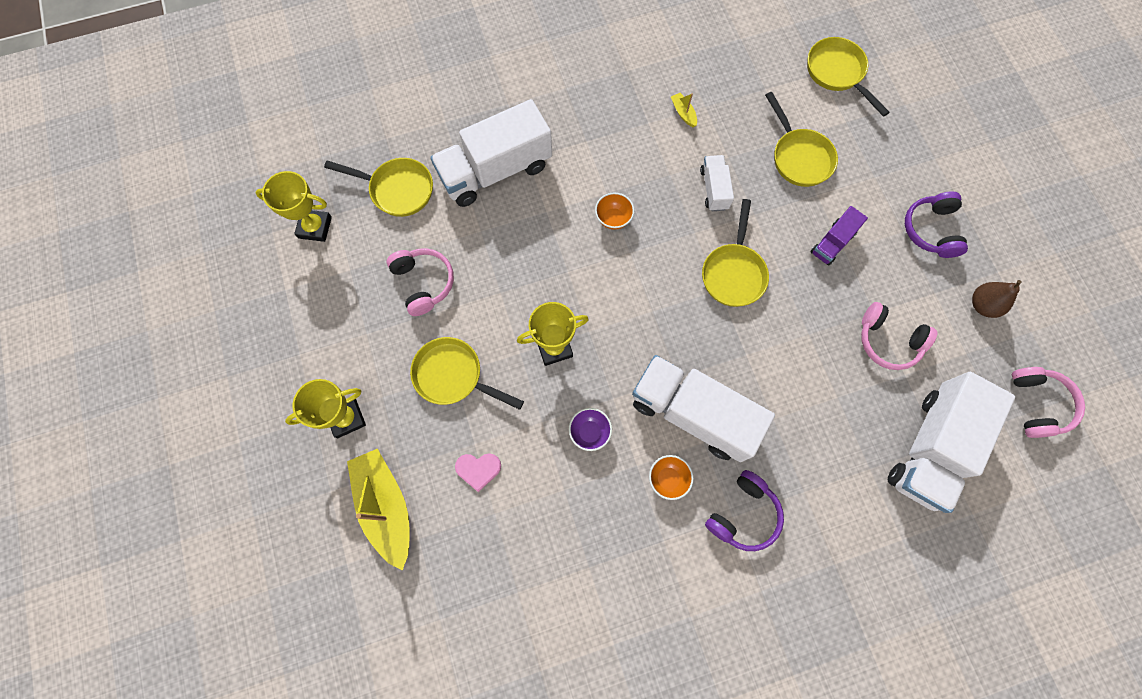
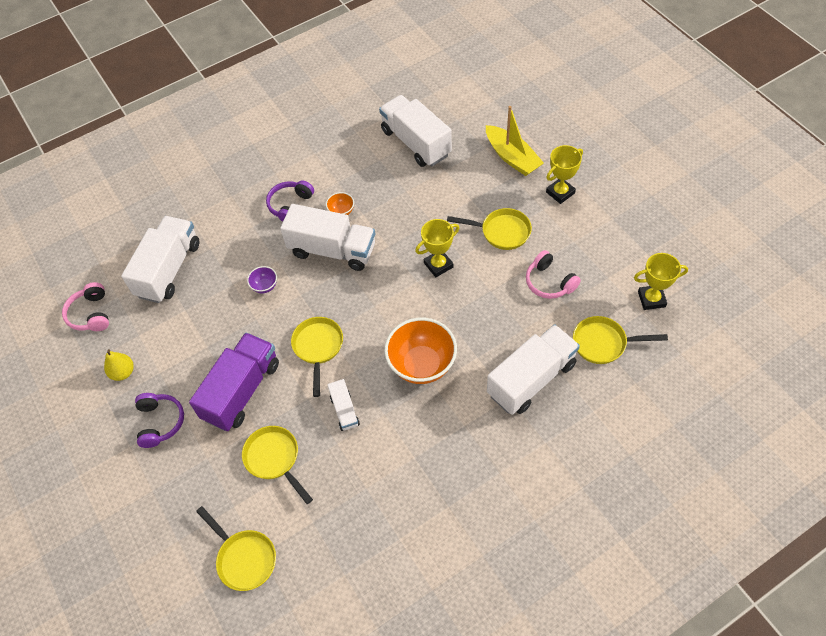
camera: 170 degrees right, 15 degrees down
(478, 469) = (463, 188): pink heart -> none
(522, 586) = (416, 143): none -> white truck
(589, 432) = (398, 223): purple bowl -> purple bowl (265, 286)
(613, 219) = (422, 365): orange bowl -> orange bowl, size x2.21
(683, 113) = (385, 475): yellow boat -> none
(832, 243) = (241, 391): purple truck -> purple truck, size x2.07
(888, 341) = (197, 329): pink headphones -> none
(982, 305) = (123, 372): brown pear -> yellow pear

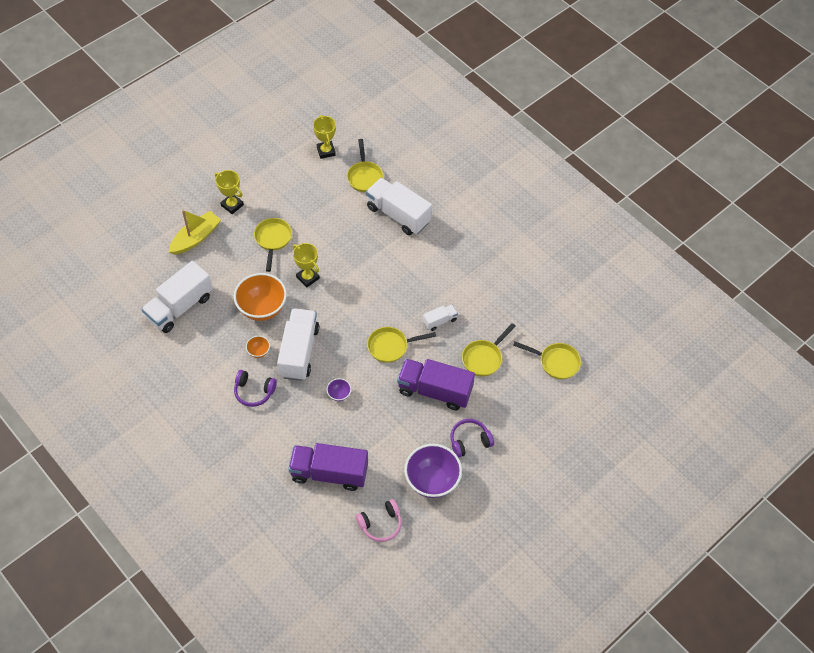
camera: 105 degrees left, 0 degrees up
(123, 372) = (432, 481): yellow pear -> purple bowl
(169, 270) = (329, 473): white truck -> purple truck
(244, 558) = (556, 362): yellow pan -> yellow pan turned 75 degrees clockwise
(422, 365) = (396, 279): orange bowl -> orange bowl (262, 308)
(549, 282) = (317, 208): pink headphones -> none

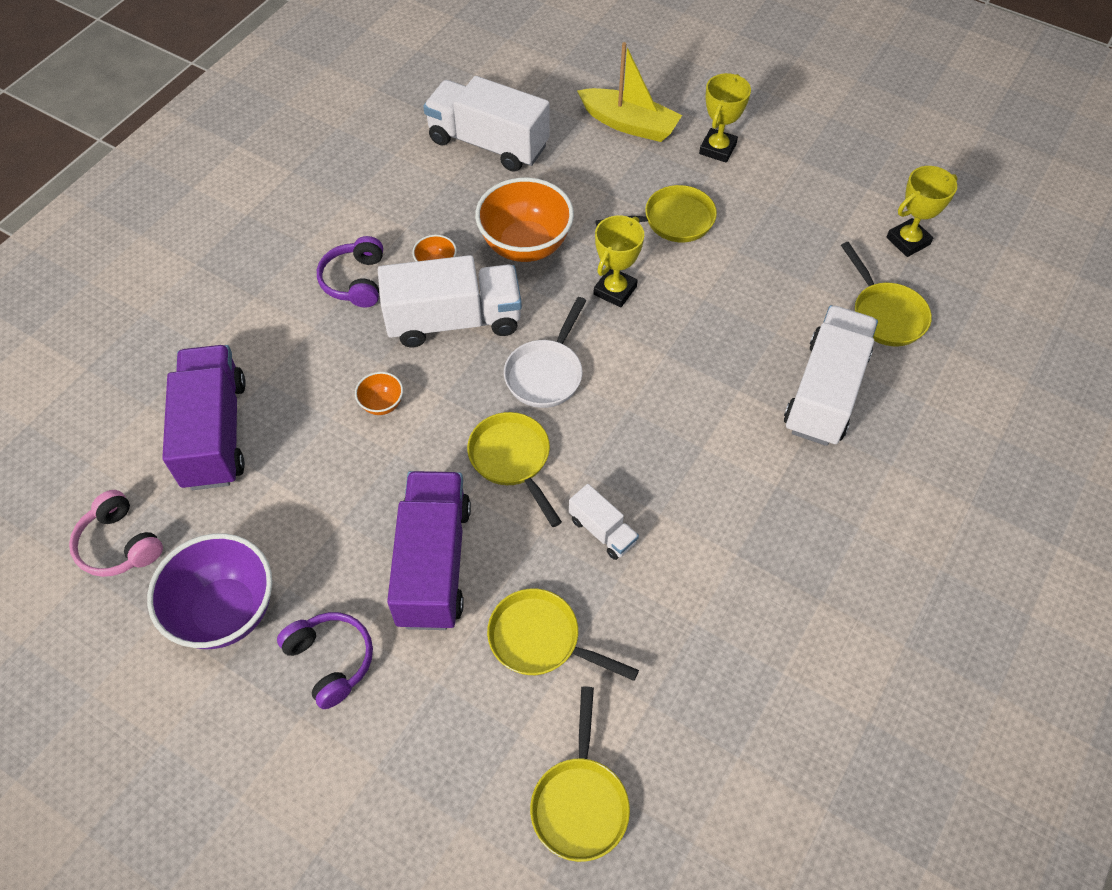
camera: 75 degrees right, 0 degrees up
(339, 394) = (382, 404): purple bowl -> orange bowl
(347, 320) = (546, 373): none -> white pan
(365, 176) = (885, 314): yellow pan -> yellow pan turned 90 degrees counterclockwise

